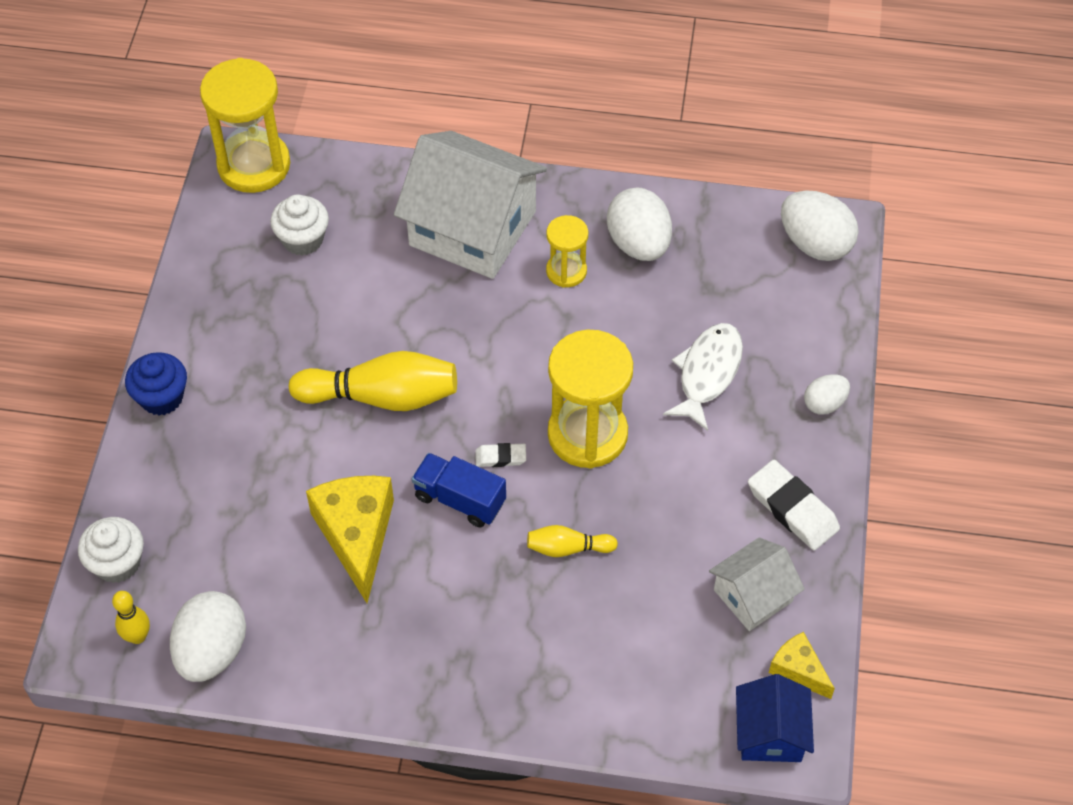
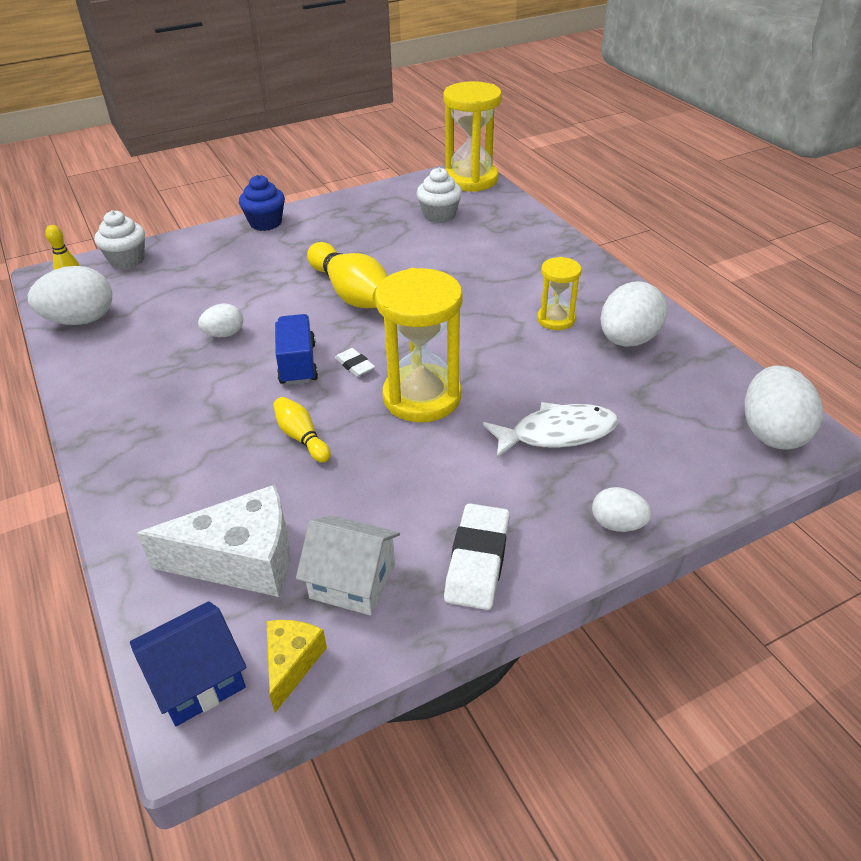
camera: 55 degrees right, 15 degrees down
(356, 535) = (224, 334): yellow cheese -> white egg
(473, 228) = (535, 267): white house -> none
(677, 657) = (241, 560): none -> white cheese

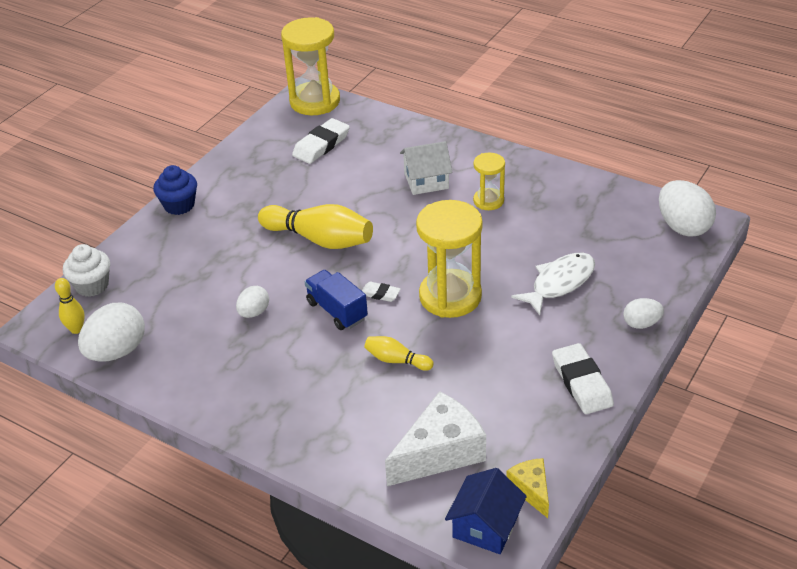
camera: 30 degrees left, 0 degrees up
(353, 581) = (520, 430): white house -> white house (426, 181)
(439, 215) = (321, 145): white cupcake -> white eraser
(628, 340) = (549, 197): white egg -> none

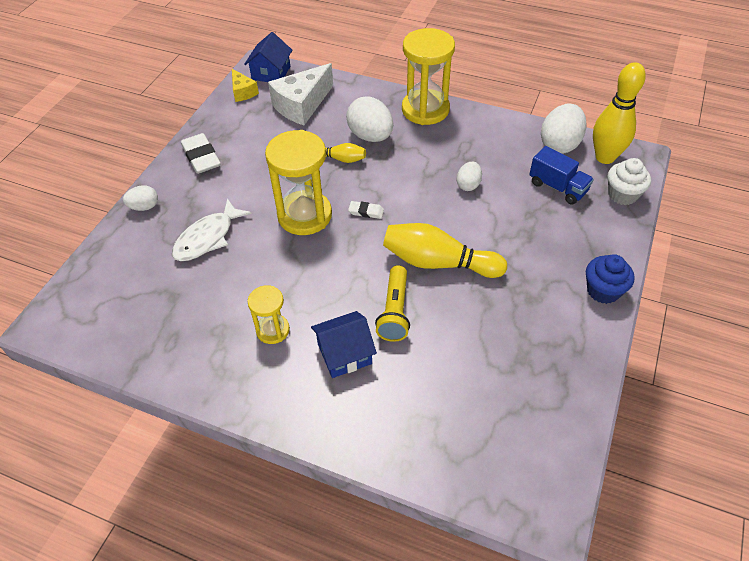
camera: 170 degrees right, 10 degrees up
(76, 329) = (605, 157): yellow bowling pin -> yellow bowling pin, size x1.96
(315, 101) = (528, 498): yellow hourglass -> yellow hourglass (425, 110)
(321, 145) = (485, 403): white eraser -> none
(337, 311) = (399, 193): blue truck -> blue truck (557, 187)
(375, 205) = (394, 311): none -> yellow flashlight
(426, 181) = (344, 354): white house -> blue house
(683, 227) = (73, 315): white egg -> white egg (370, 136)

